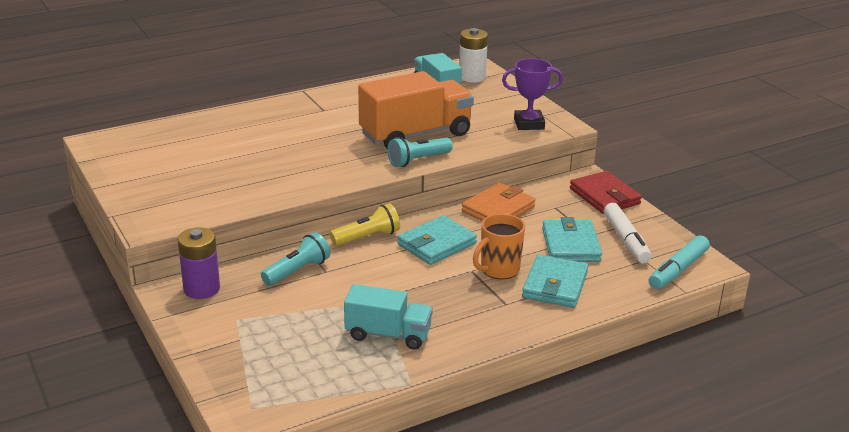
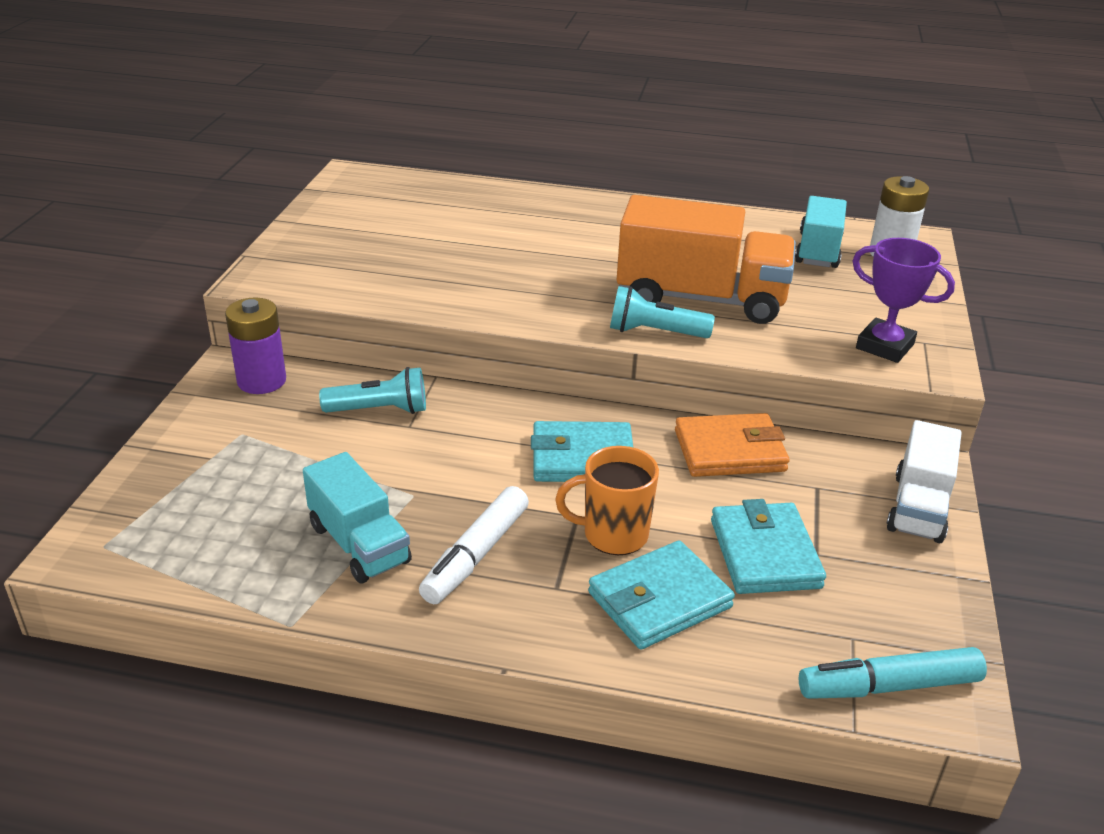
camera: 40 degrees right, 5 degrees up
(367, 237) = (513, 408): yellow flashlight -> none
(570, 245) = (764, 553): turquoise wallet -> turquoise wallet turned 45 degrees counterclockwise
(604, 196) = (918, 507): red wallet -> white truck
(626, 240) = (863, 591): white marker -> white marker (476, 555)

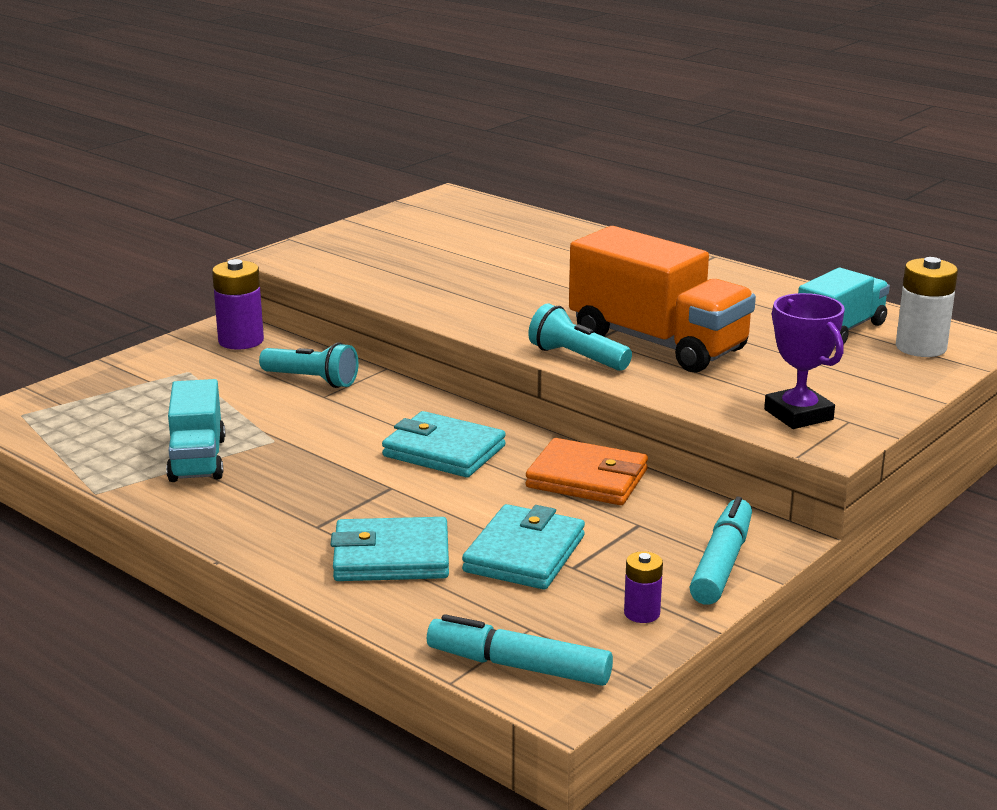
camera: 30 degrees right, 10 degrees down
(476, 555) = (278, 489): white marker -> none
(613, 535) = (406, 506): orange mug -> none
(917, 585) = (642, 613): none -> purple battery
(918, 507) = (721, 563): white truck -> turquoise marker

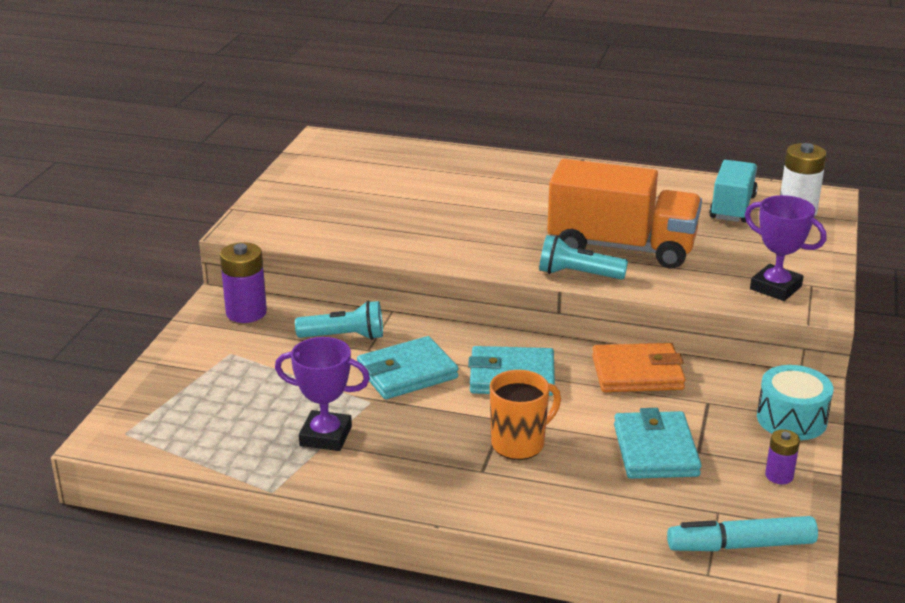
camera: 25 degrees left, 5 degrees up
(197, 459) = (325, 436): turquoise truck -> purple trophy
(382, 512) = (519, 444): none -> orange mug
(391, 557) = (564, 481): turquoise wallet -> turquoise wallet (407, 373)
(721, 563) = (791, 419): turquoise marker -> turquoise drum

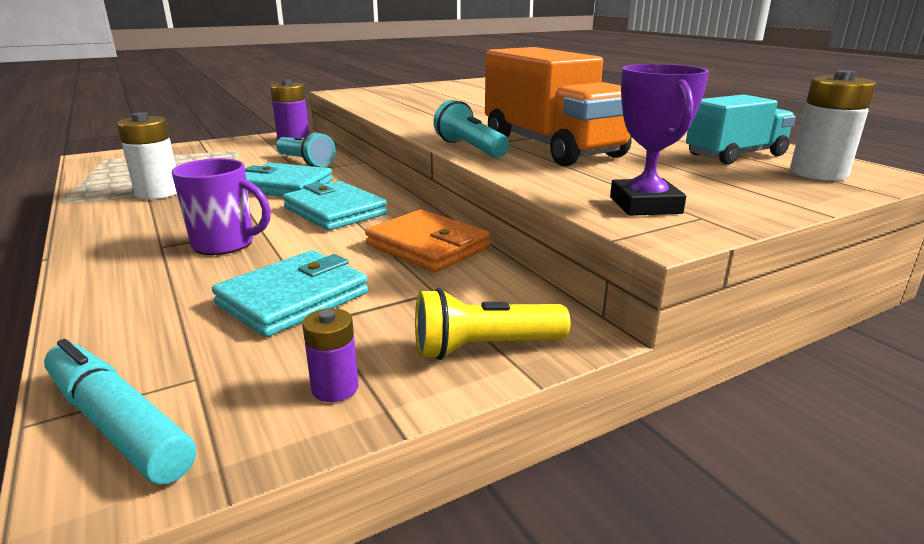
camera: 45 degrees right, 5 degrees down
(325, 436) = (158, 193): purple trophy -> white battery
(519, 444) = (225, 244): orange mug -> purple mug
(791, 419) = (484, 348): turquoise drum -> yellow flashlight

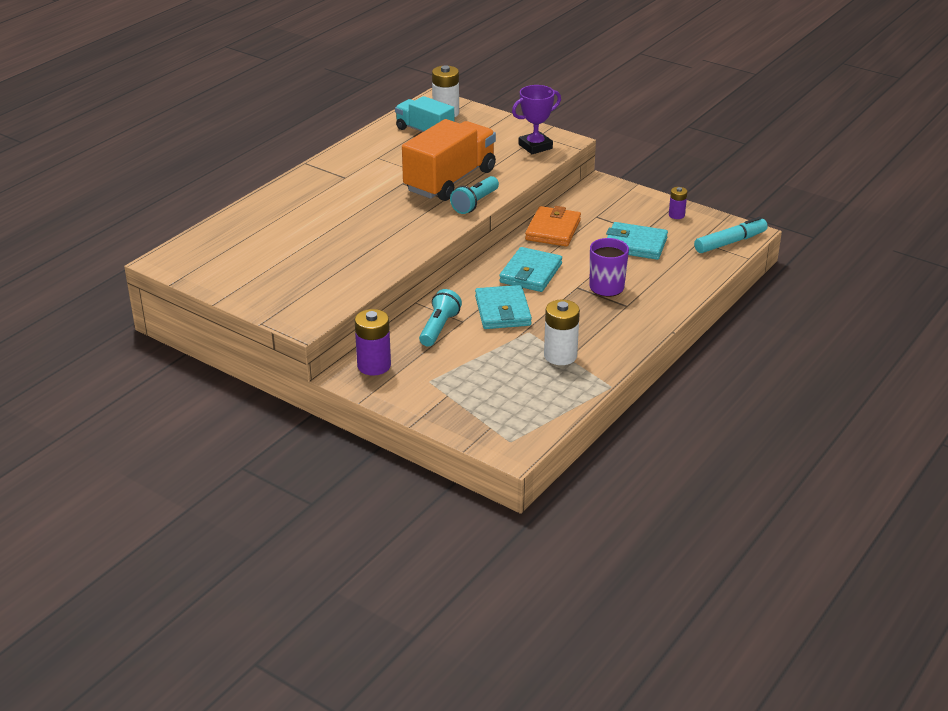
camera: 115 degrees left, 10 degrees up
(118, 424) = (730, 242): turquoise marker -> turquoise marker turned 135 degrees counterclockwise
(484, 348) = (627, 196): yellow flashlight -> none

